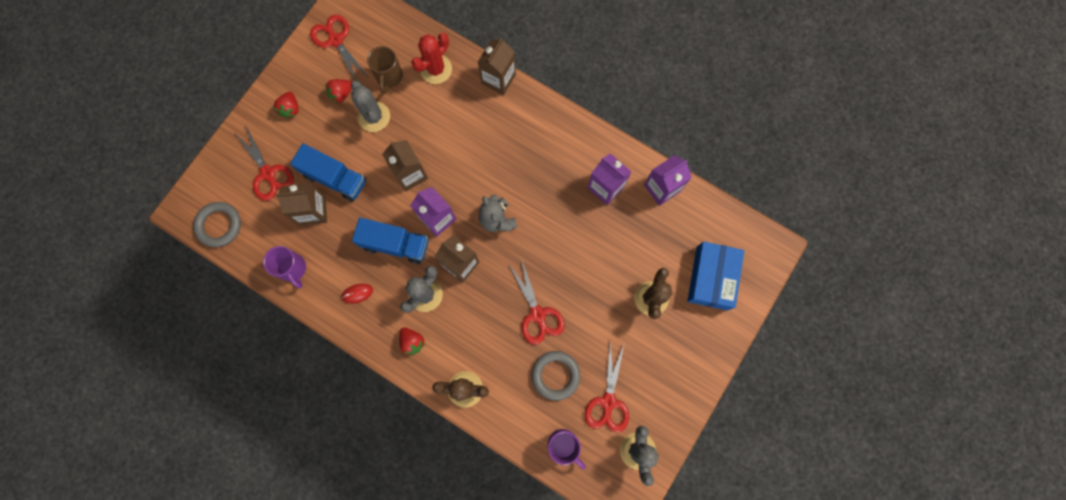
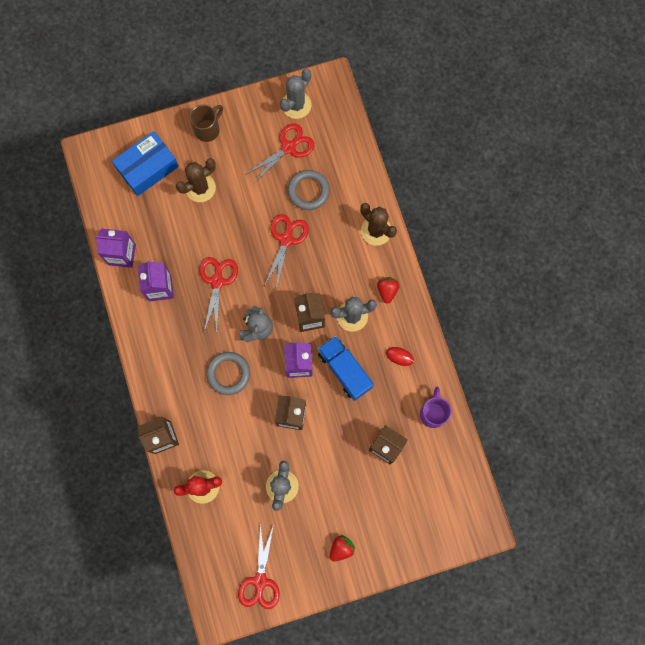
camera: 140 degrees left, 0 degrees up
(219, 225) = (464, 494): grey ring -> grey ring (228, 374)
(268, 174) = (398, 506): red scissors -> red scissors (217, 281)
(335, 178) = (350, 459): blue truck -> none
(341, 94) = (292, 527): red strawberry -> none
(389, 77) = (244, 511): brown mug -> brown mug (208, 129)
(563, 445) = (341, 145): purple mug -> none

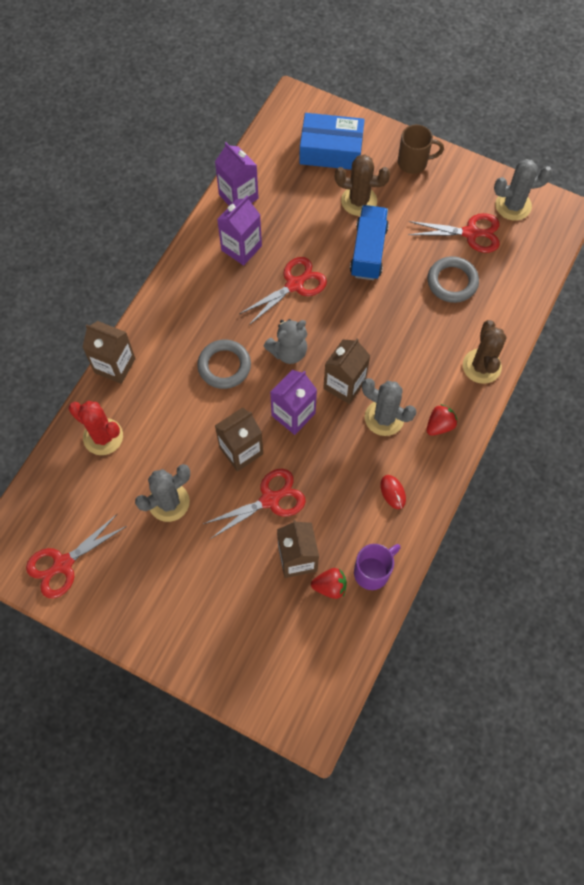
camera: 45 degrees right, 10 degrees down
(286, 239) = (391, 303): red scissors -> red scissors (270, 499)
(341, 548) = (162, 608): red strawberry -> red strawberry (330, 586)
(344, 370) = (329, 457): blue truck -> blue truck (368, 251)

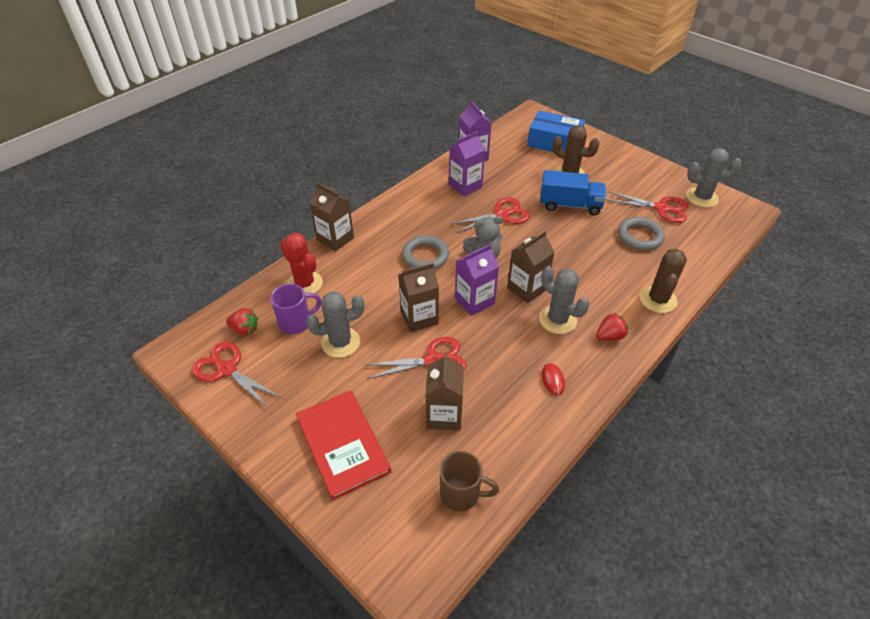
camera: 15 degrees right, 20 degrees down
(62, 564) = (226, 369): red scissors -> red scissors turned 60 degrees clockwise
(210, 615) = (343, 444): none -> red book
(330, 586) = (469, 447): red strawberry -> red strawberry (245, 329)
(368, 251) = (570, 205): blue truck -> blue truck turned 75 degrees clockwise
(372, 571) = (516, 444): purple mug -> purple mug (296, 322)
(413, 162) = (620, 159): brown mug -> brown mug (461, 494)

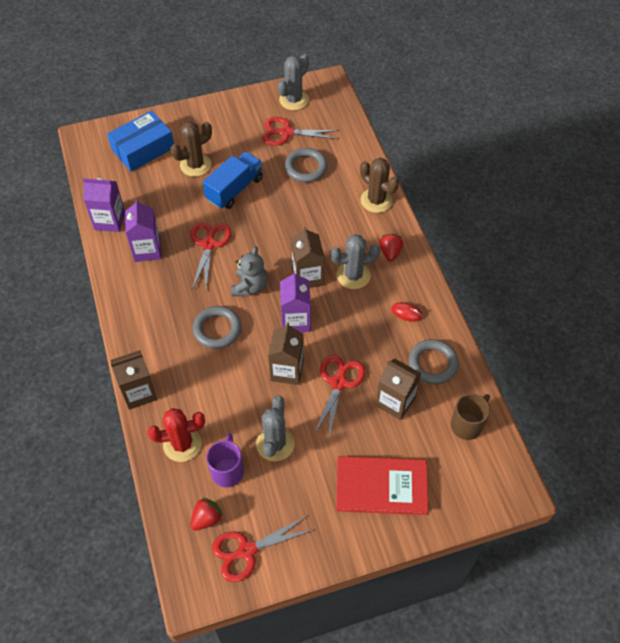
camera: 60 degrees left, 10 degrees up
(511, 429) = (432, 363): none -> grey ring
(661, 208) = (286, 133): red scissors -> red scissors turned 135 degrees counterclockwise

